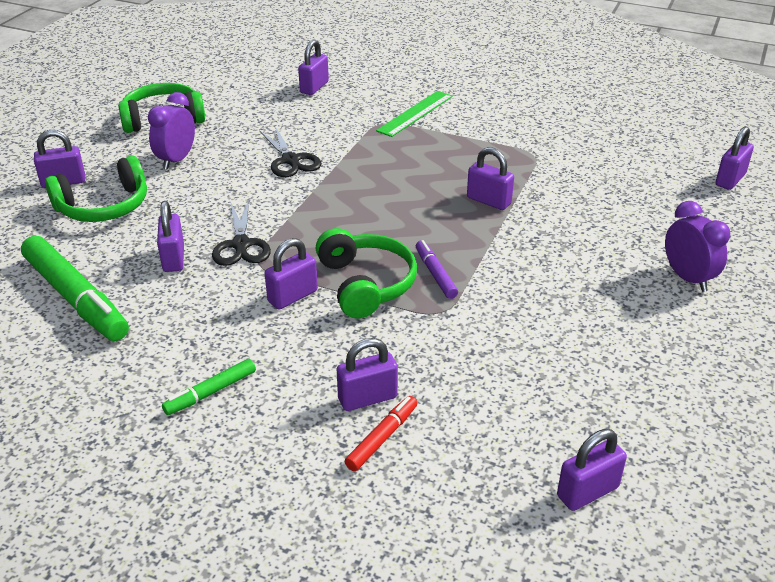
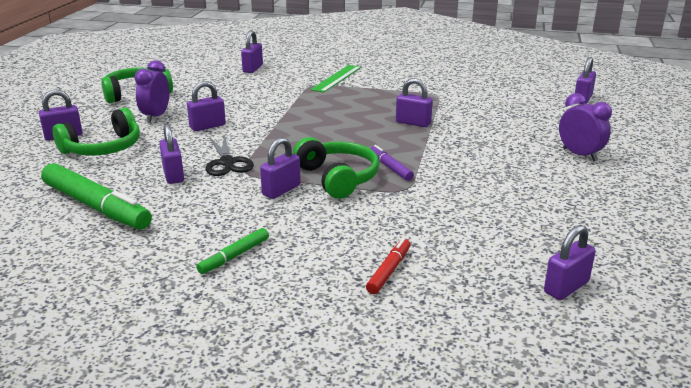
camera: 10 degrees left, 10 degrees down
(290, 160) = (249, 110): black scissors -> none
(367, 398) = (367, 247): purple padlock -> purple padlock (207, 126)

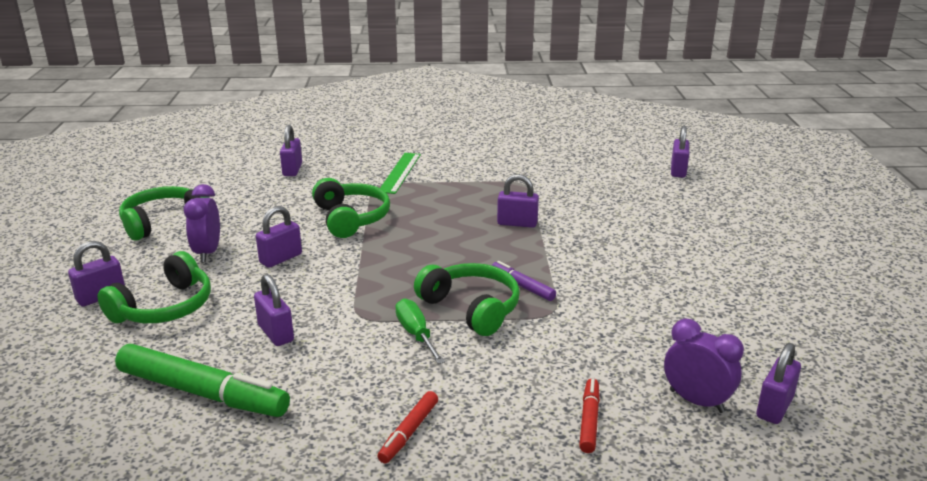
camera: 15 degrees left, 0 degrees up
(227, 162) = (332, 306): black scissors -> none
(234, 256) = (409, 432): green marker -> red marker
(278, 105) = (351, 218): none -> green headphones
(281, 190) = (416, 334): purple padlock -> green screwdriver
(579, 155) = (709, 242): purple clock -> purple clock (696, 401)

